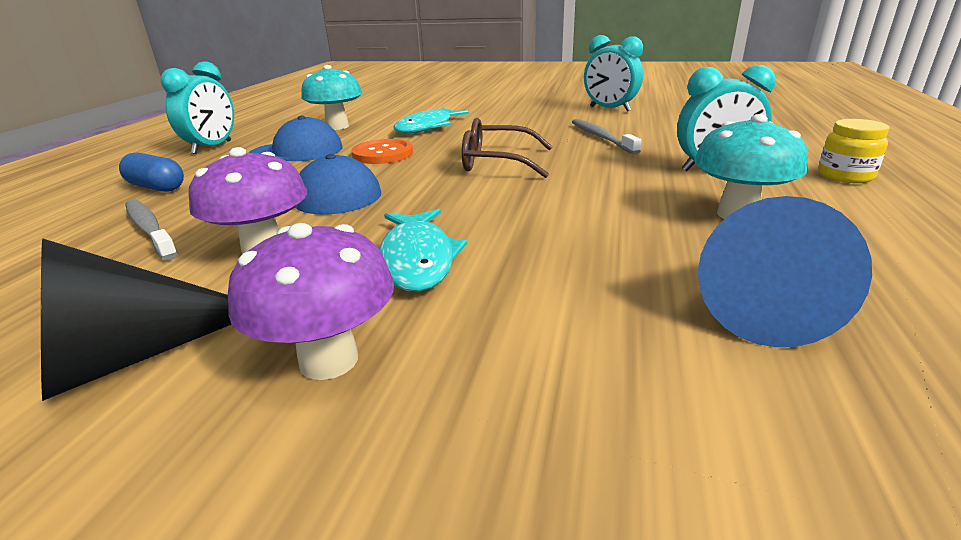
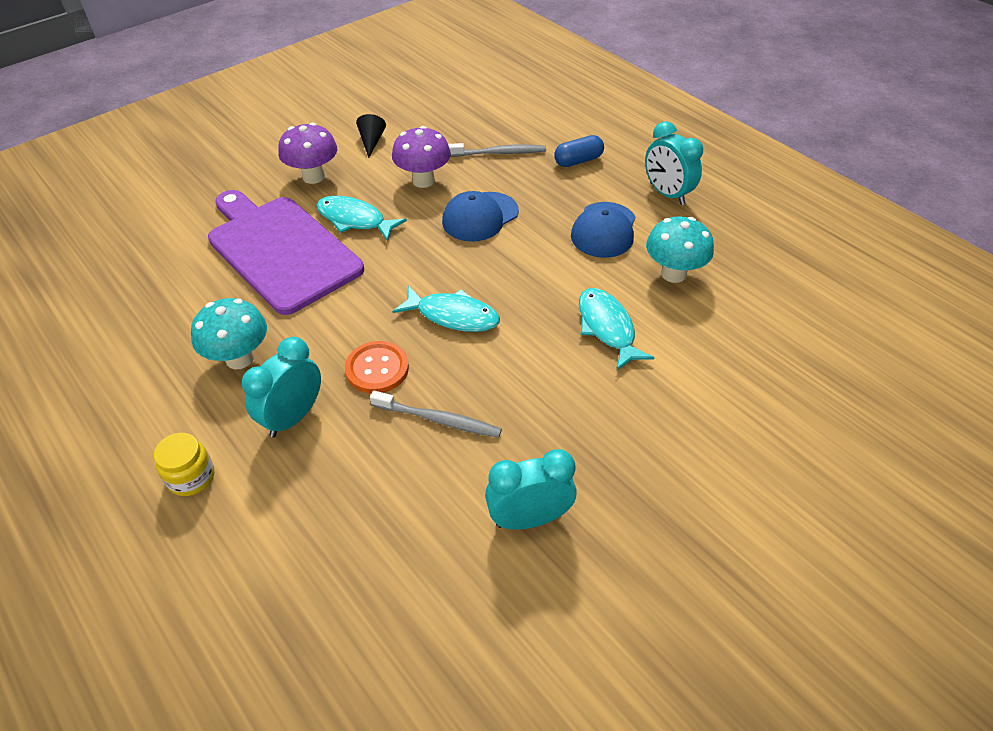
camera: 125 degrees right, 20 degrees up
(134, 355) = (371, 141): black cone -> black cone, size x0.54
(383, 154) = (545, 269): orange button -> orange button (377, 369)
(497, 162) = (453, 316): brown glasses -> turquoise fish
(561, 280) = (281, 250): none -> purple cutting board
(759, 304) = (192, 290): blue cone -> none

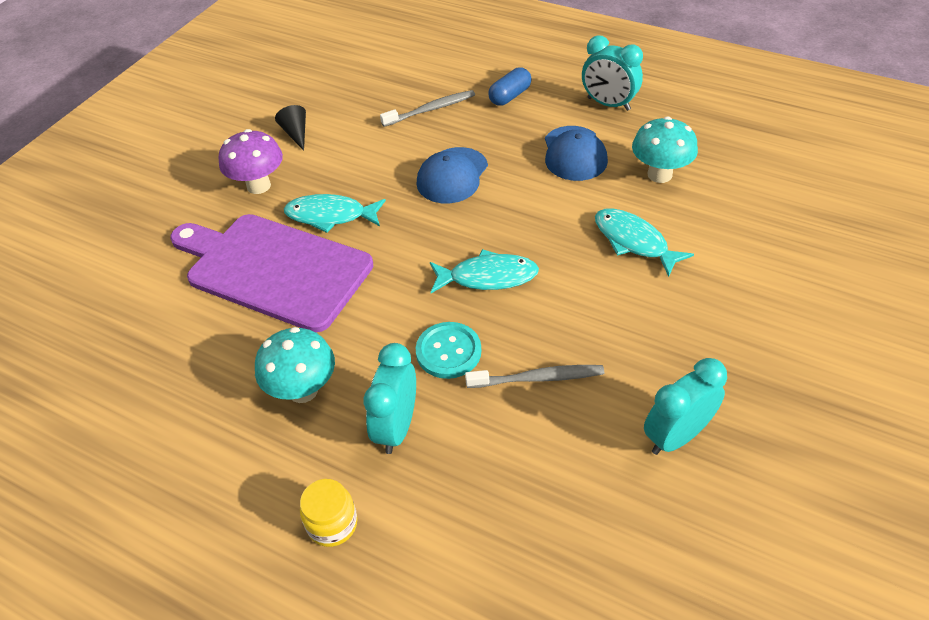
camera: 20 degrees left, 0 degrees up
(377, 369) = (448, 351): orange button -> turquoise button
(423, 180) = (374, 157): purple mushroom -> none

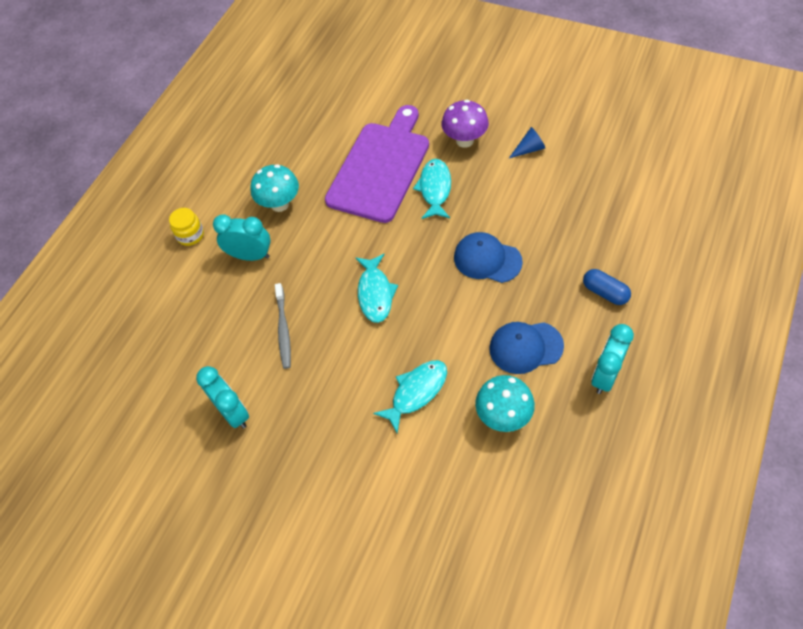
camera: 90 degrees right, 10 degrees up
(296, 133) = (529, 149): black cone -> blue cone
(431, 109) = (575, 234): grey toothbrush -> none
(448, 351) = (307, 276): turquoise button -> none

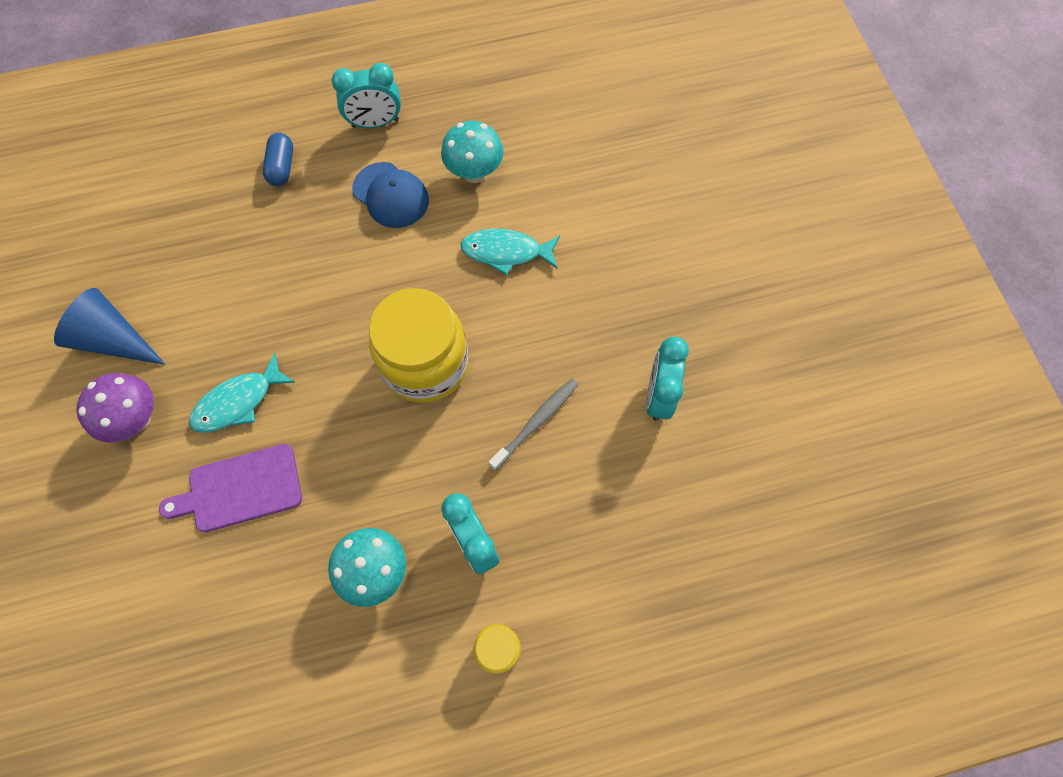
camera: 135 degrees left, 10 degrees up
(375, 293) = (425, 364): turquoise fish -> yellow jar
(380, 168) = (240, 489): purple cutting board -> purple cutting board, size x0.61
(487, 259) = (308, 286): blue cap -> none
(529, 149) = (114, 339): blue cone -> blue cone, size x1.84

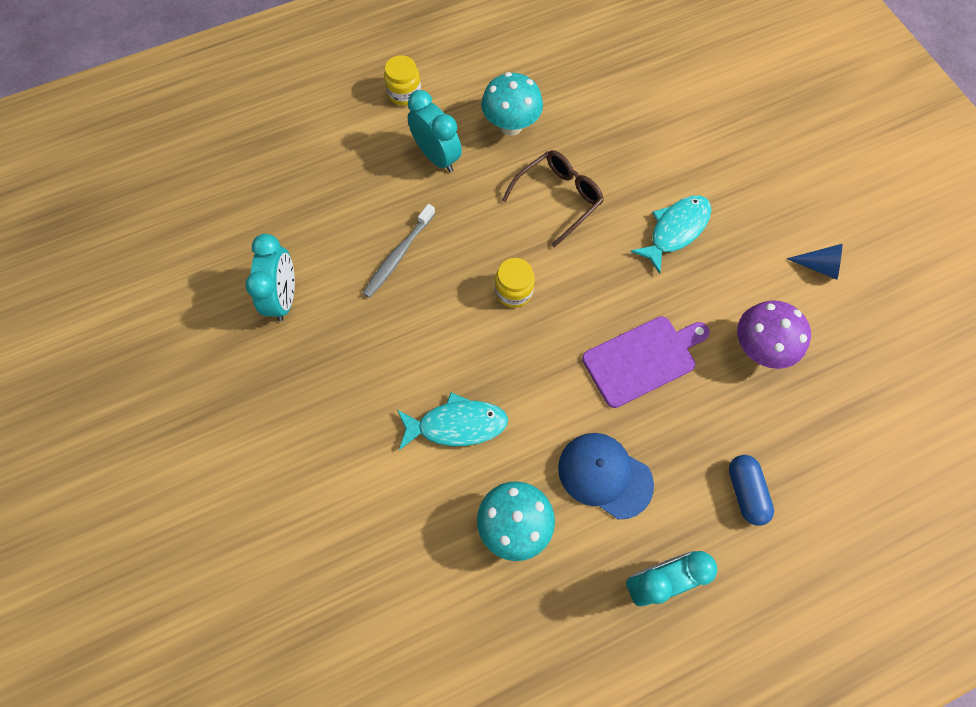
camera: 170 degrees right, 0 degrees up
(114, 339) = (819, 266): blue cone -> blue cone, size x0.54
(136, 419) = (757, 202): purple mushroom -> purple mushroom (758, 348)
(240, 489) = (642, 164): purple cutting board -> purple cutting board (642, 359)
(349, 461) = (558, 198): none -> brown glasses
(425, 364) = (513, 291): yellow jar -> yellow jar, size x0.45

